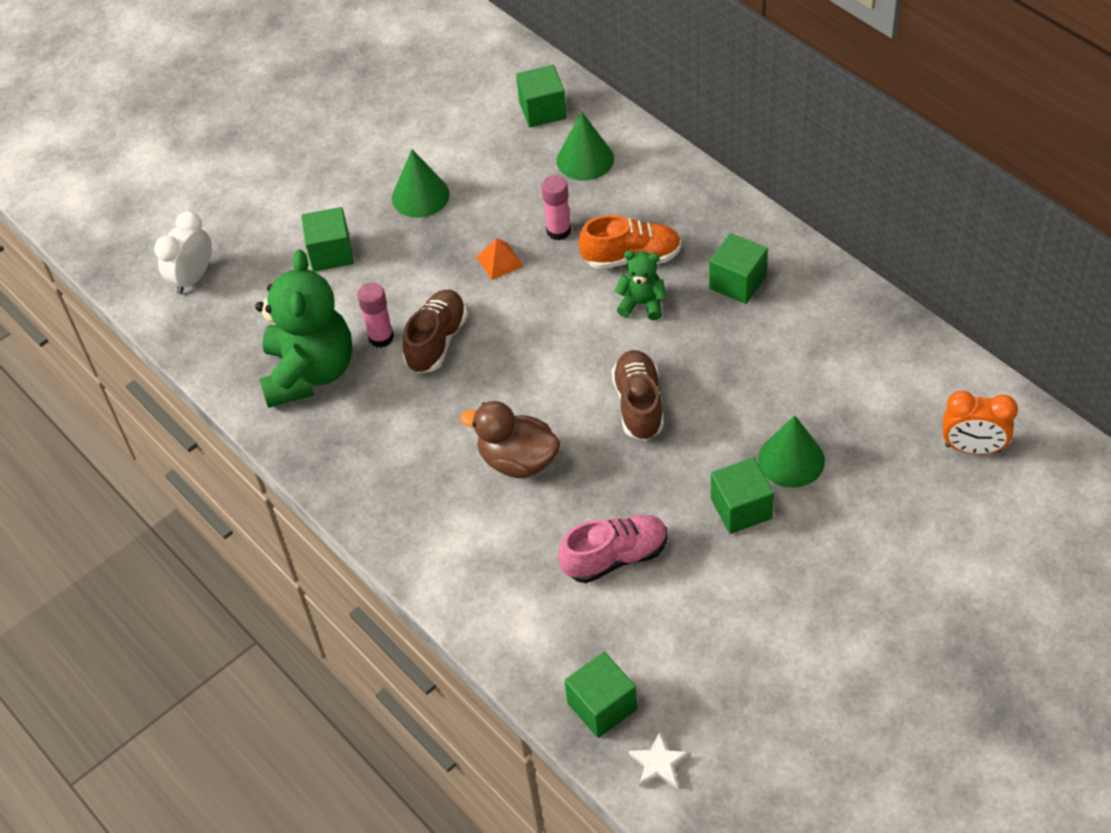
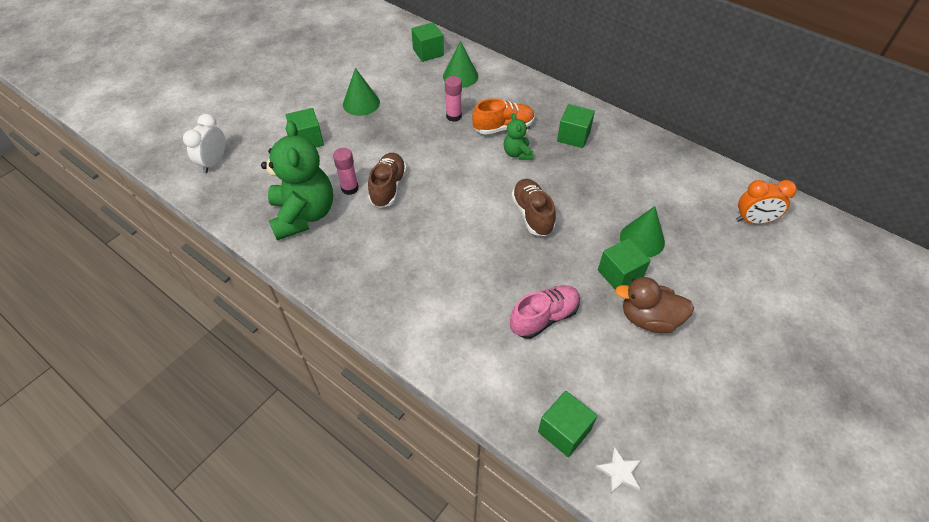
camera: 15 degrees left, 0 degrees up
(499, 261) = (420, 136): orange pyramid -> none
(518, 461) = (460, 259): brown duck -> brown duck (649, 319)
(642, 304) = (517, 153): green teddy bear -> green teddy bear turned 105 degrees counterclockwise

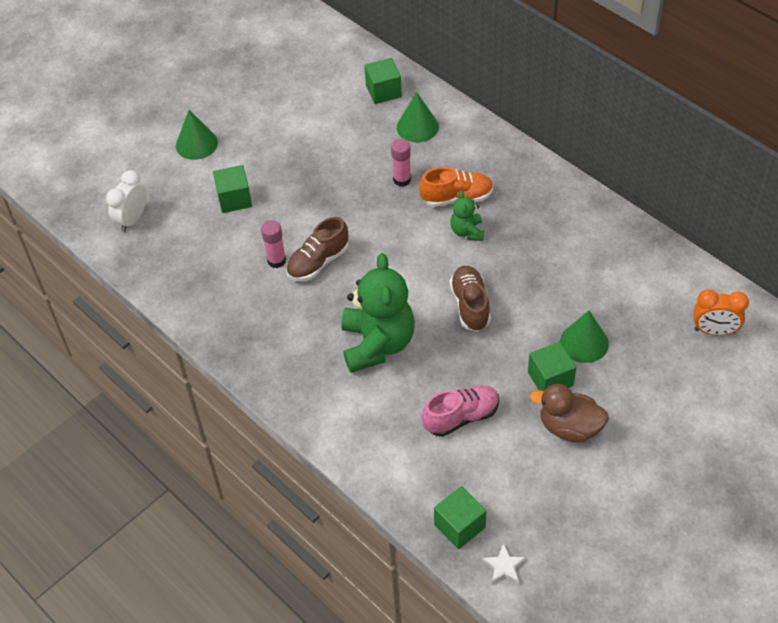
camera: 10 degrees right, 0 degrees up
(303, 215) = (225, 287): green teddy bear -> green teddy bear (377, 344)
(361, 103) = (298, 156): green cone -> green cone (196, 144)
(388, 187) = (318, 262): brown shoe -> brown shoe turned 150 degrees counterclockwise
(573, 136) = (535, 214): green cube -> none

